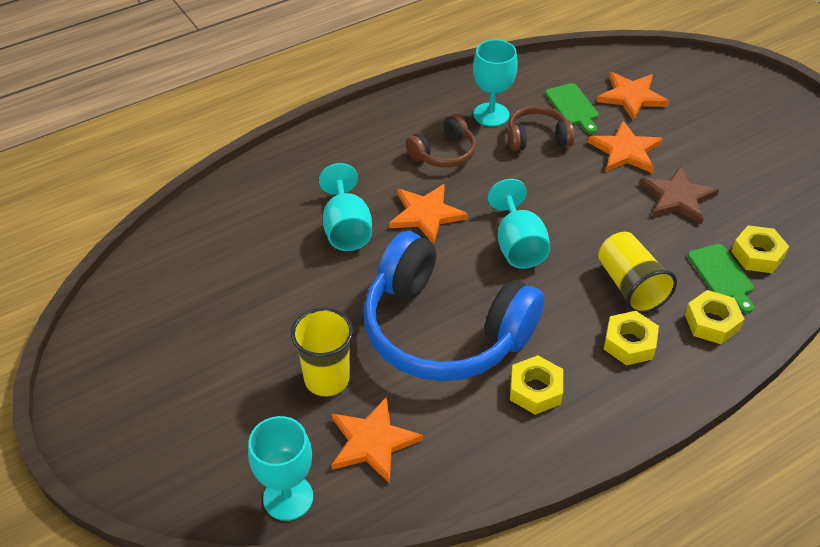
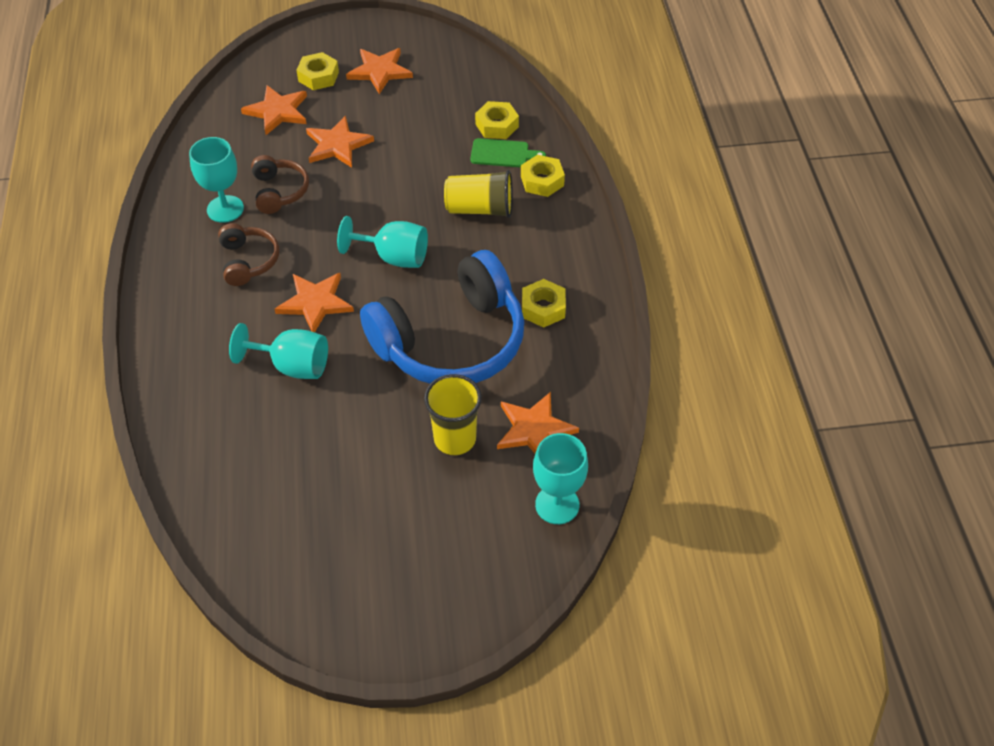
camera: 65 degrees left, 5 degrees up
(537, 138) = (279, 191): brown headphones -> brown headphones turned 150 degrees clockwise
(573, 107) = (259, 152): green cutting board -> none
(629, 343) = (533, 234): yellow nut -> yellow nut (318, 76)
(678, 197) = (411, 139): brown star -> none
(746, 140) = (380, 71): none -> orange star

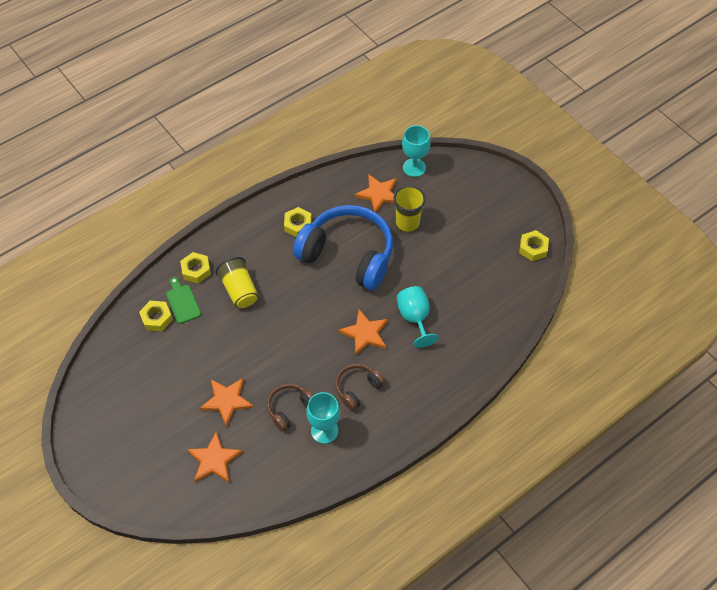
camera: 120 degrees left, 5 degrees up
(318, 76) = (162, 456): yellow nut -> yellow nut (533, 248)
(380, 71) = (135, 419): orange star -> none
(393, 257) = (306, 314): turquoise goblet -> none

